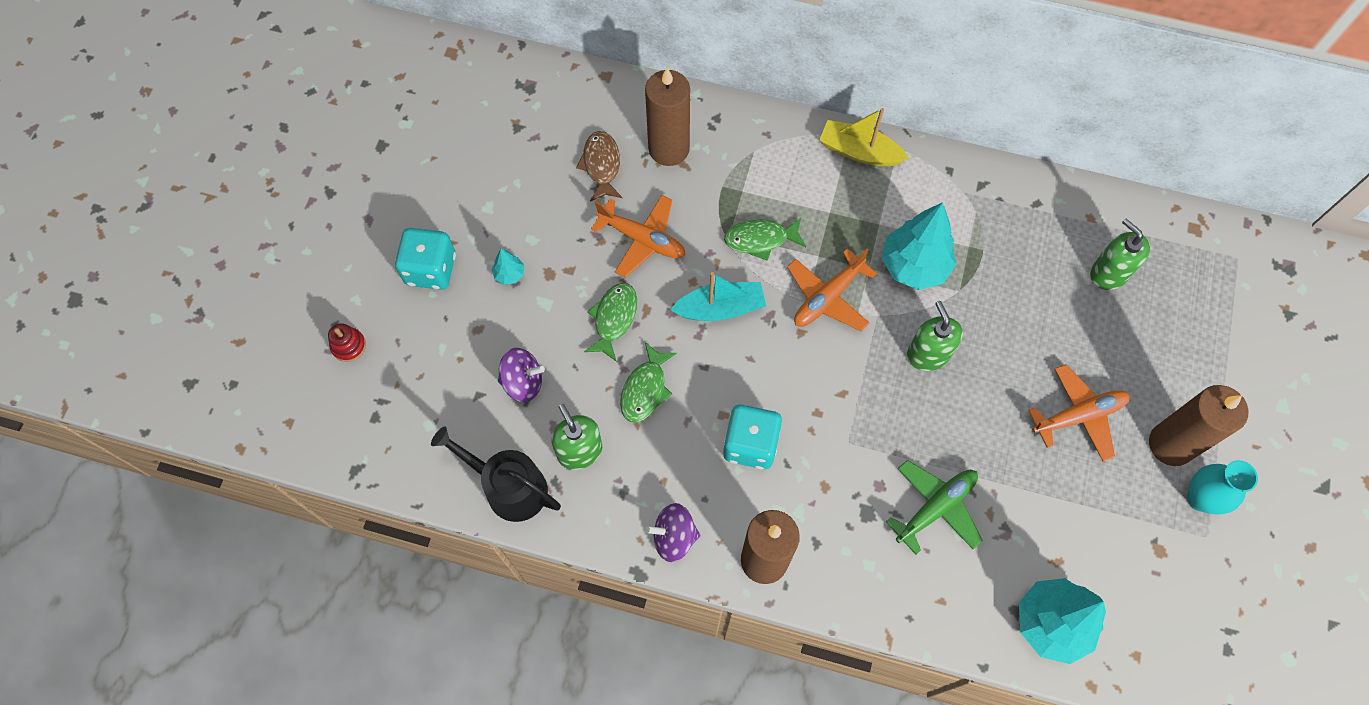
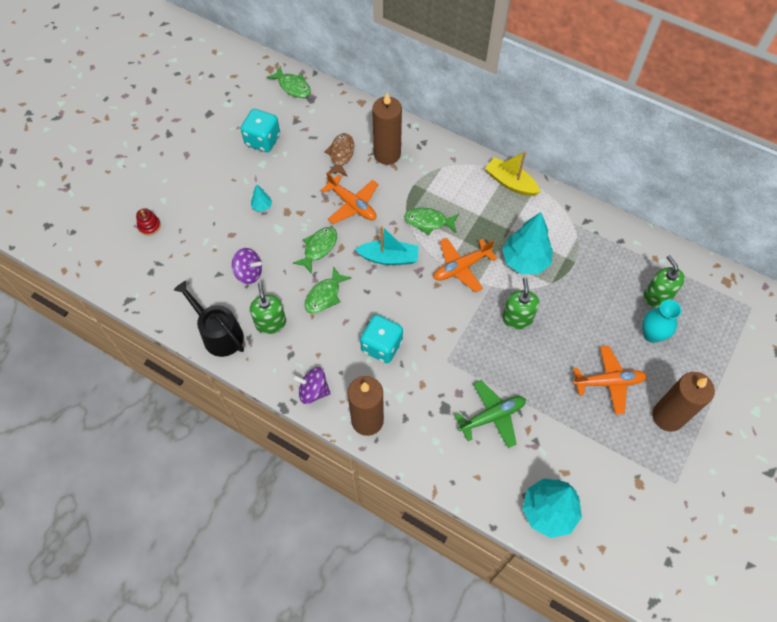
camera: 15 degrees right, 5 degrees down
(431, 269) = (214, 192): turquoise dice -> turquoise dice (262, 140)
(495, 74) = (293, 86): none -> green fish
(1200, 498) = (678, 456): turquoise vase -> turquoise vase (651, 334)

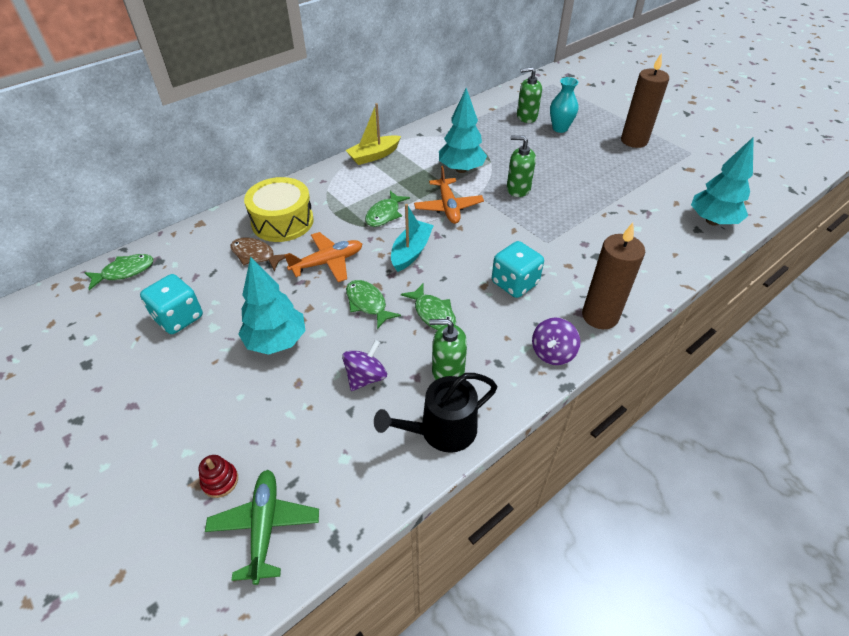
camera: 70 degrees left, 15 degrees down
(262, 206) = (276, 341): turquoise tree -> turquoise tree, size x2.25
(387, 154) = (282, 221): brown candle -> yellow drum
(492, 416) = (614, 229): green plane -> green plane (265, 526)
(608, 382) = (596, 159): orange plane -> none

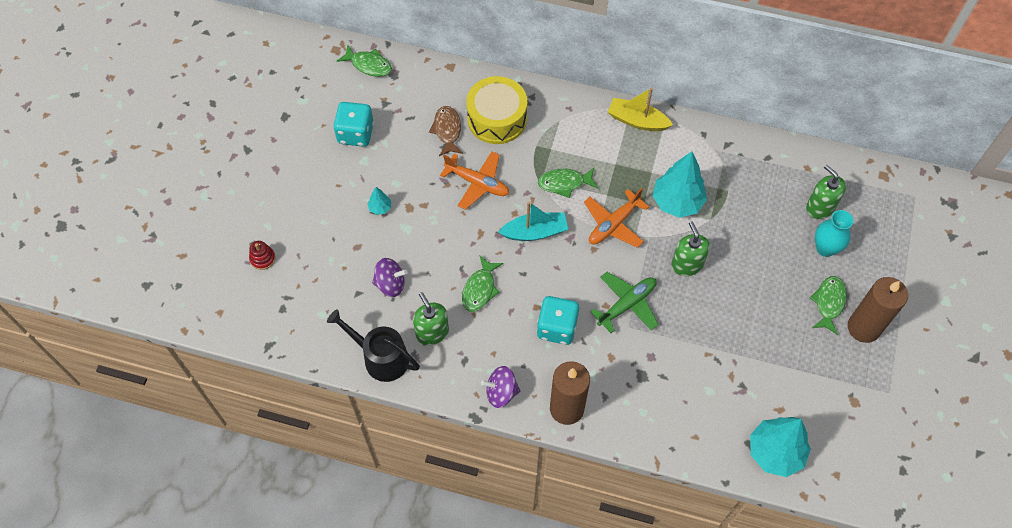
camera: 55 degrees right, 15 degrees up
(265, 526) = (252, 303): green plane -> green plane (627, 304)
(276, 341) = (380, 208): turquoise tree -> turquoise tree, size x0.44
(368, 303) = (457, 239): green fish -> green fish (829, 303)

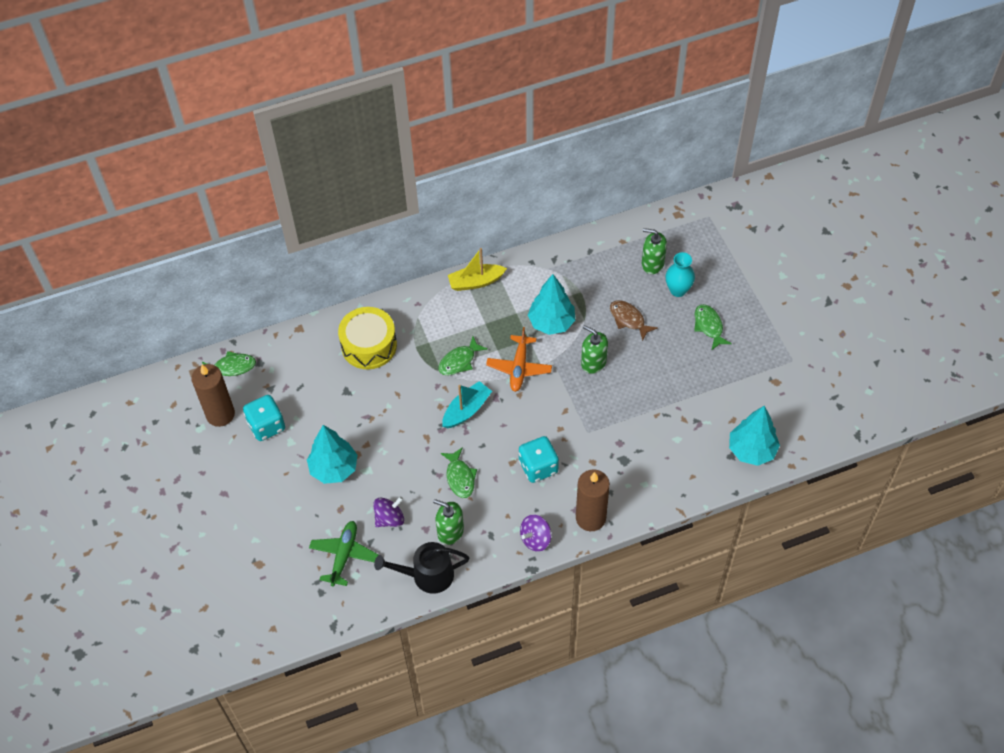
camera: 35 degrees left, 5 degrees down
(262, 258) = (272, 566): red stacking toy -> none
(380, 208) = (334, 468): turquoise tree -> turquoise tree, size x2.25
(447, 130) = (337, 378): brown fish -> brown fish (628, 319)
(477, 183) = (394, 402): orange plane -> none
(627, 304) = (574, 418): green plane -> green plane (344, 555)
(863, 328) = (744, 328): brown candle -> brown candle (220, 414)

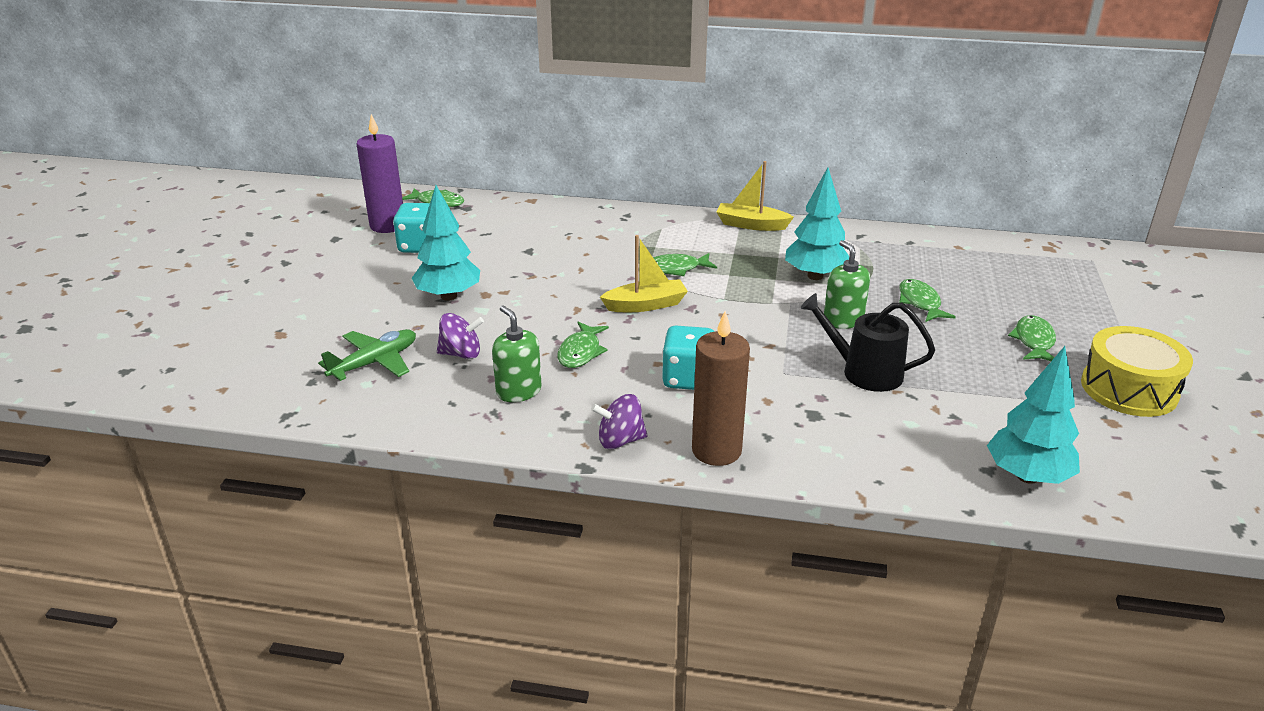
camera: 30 degrees right, 25 degrees down
(220, 414) = (387, 225): brown candle -> purple candle
(369, 345) = (588, 230): yellow drum -> yellow drum (1129, 389)
(427, 575) = (447, 417): black watering can -> black watering can (864, 372)
(466, 410) = (646, 305): turquoise boat -> yellow boat
(519, 368) = (742, 295): orange plane -> none
(628, 319) = (920, 302): brown fish -> green fish
(652, 263) = (986, 272): green soap dispenser -> none
(678, 290) = (1008, 300): turquoise vase -> none

